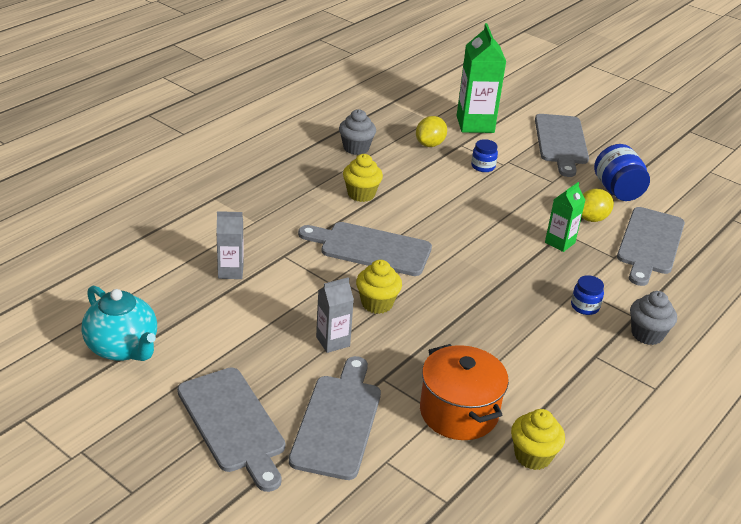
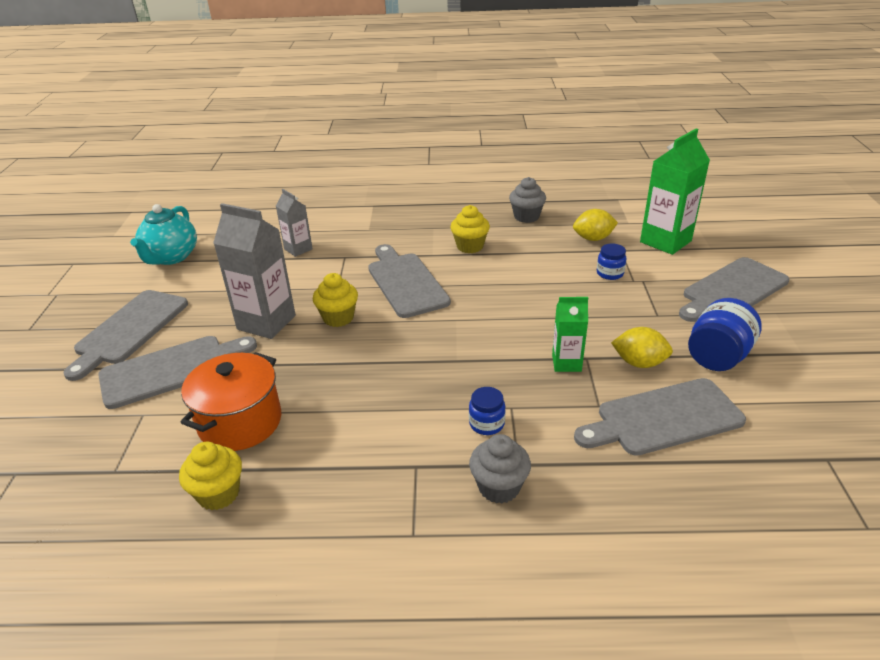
camera: 55 degrees right, 0 degrees up
(333, 341) = (266, 322): grey carton -> grey carton, size x1.75

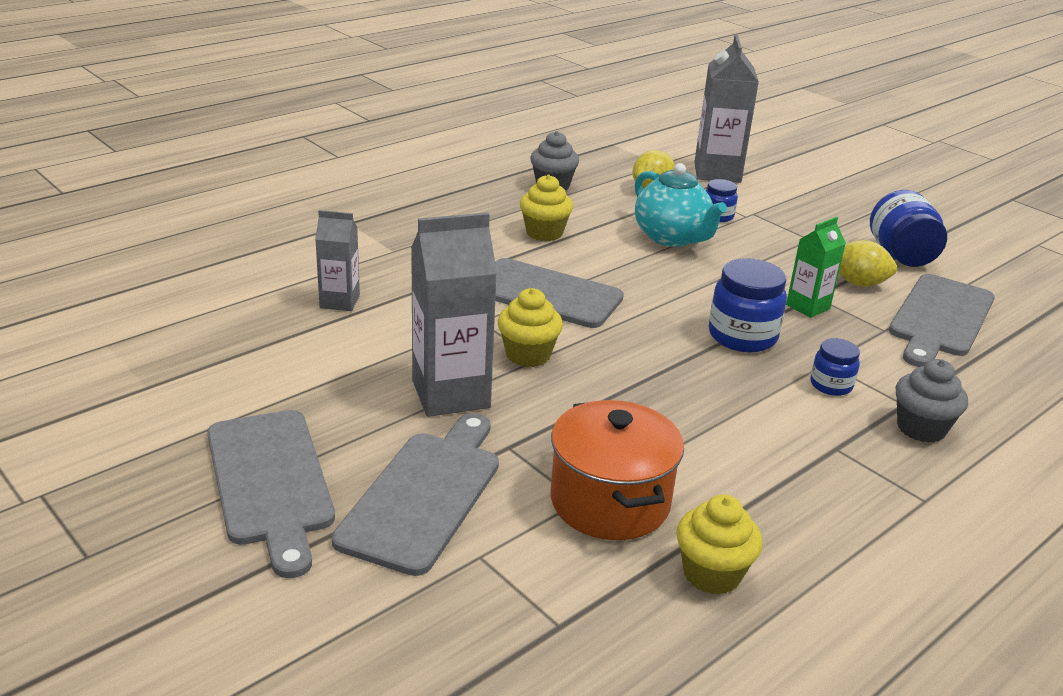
camera: 45 degrees left, 5 degrees down
(171, 257) = (158, 375): turquoise teapot -> turquoise teapot (672, 238)
(483, 363) = (742, 336): none -> blue jar
(639, 363) = (858, 283): yellow lemon -> yellow lemon turned 45 degrees clockwise
(665, 241) = (717, 172): green carton -> grey carton
(732, 290) = (830, 198): grey cutting board -> none

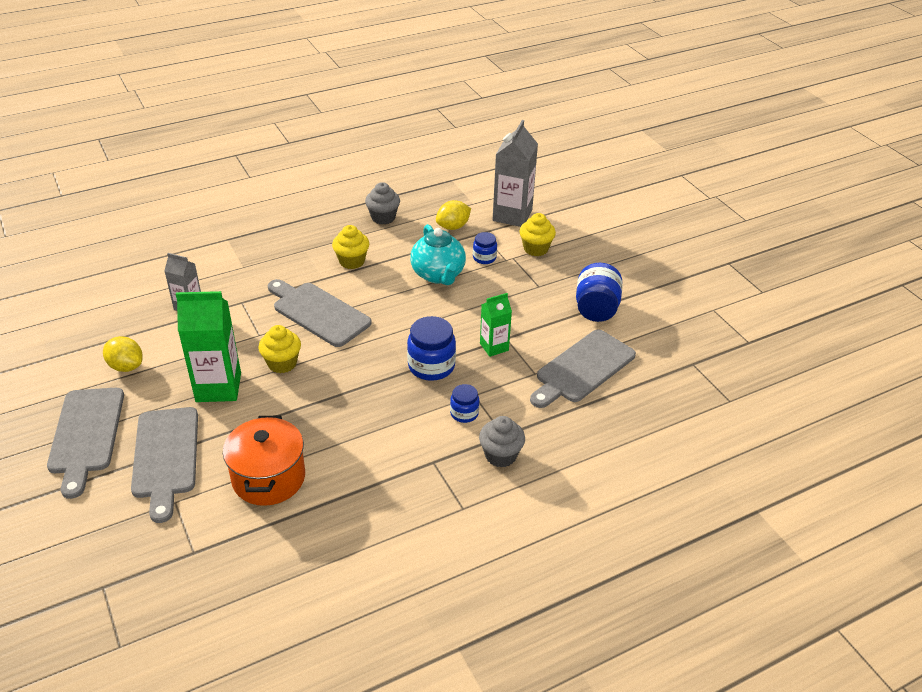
camera: 15 degrees right, 10 degrees up
(424, 495) = (165, 457): grey cutting board -> grey cutting board turned 135 degrees clockwise
(451, 394) = (218, 387): grey carton -> green carton
(712, 574) = (298, 535): yellow cupcake -> yellow cupcake (536, 249)
(858, 283) = (545, 331): yellow lemon -> yellow lemon (126, 366)

